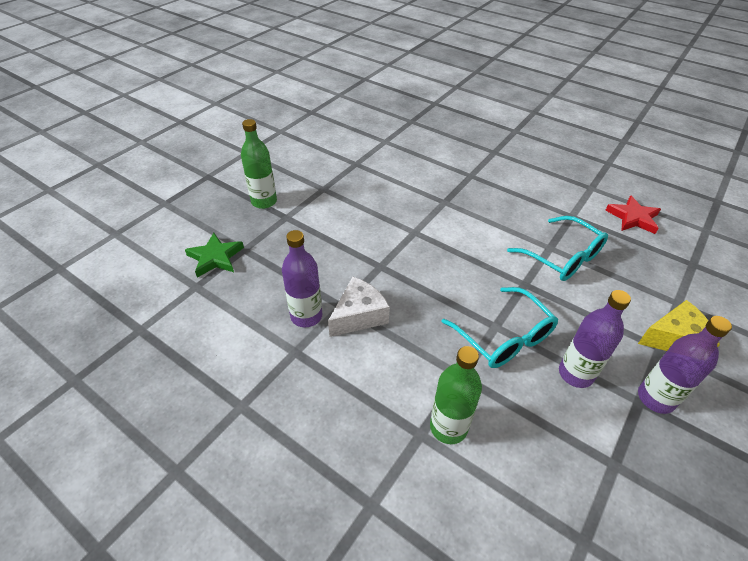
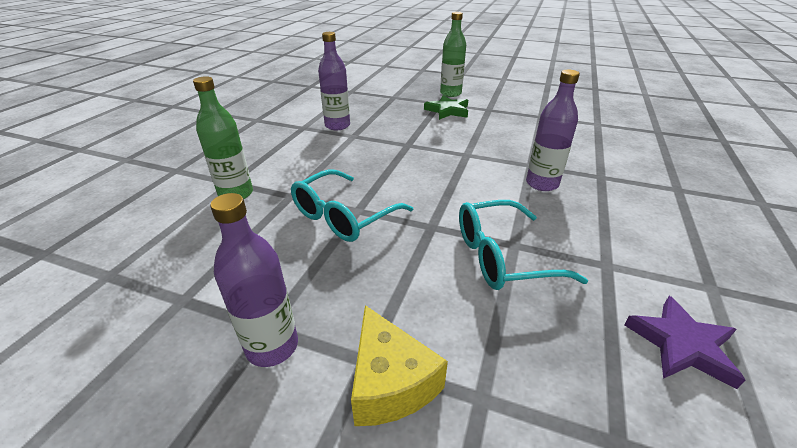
camera: 75 degrees right, 10 degrees down
(215, 257) = (380, 91): green star -> green star (448, 110)
(359, 315) = (345, 143): white cheese -> none
(563, 257) = (502, 256): turquoise glasses -> turquoise glasses turned 45 degrees clockwise
(575, 374) = (303, 269): purple bottle -> purple bottle (542, 184)
(633, 218) = (681, 344): red star -> purple star

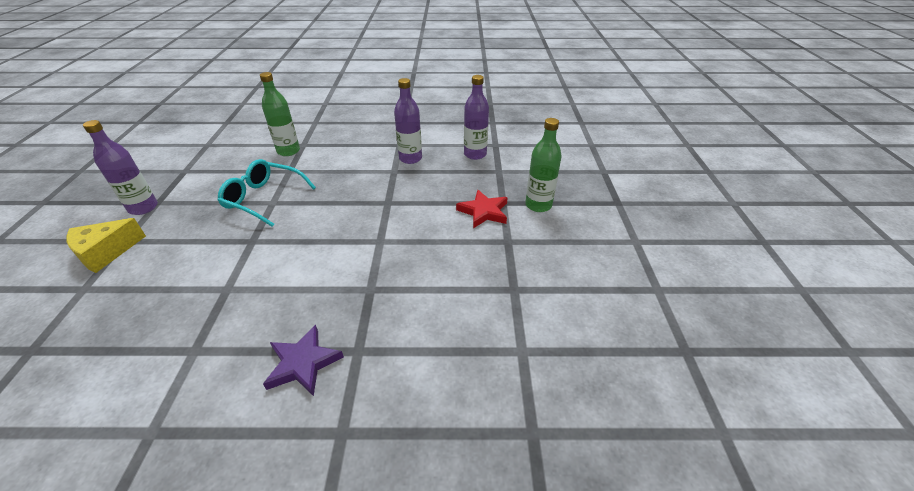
camera: 70 degrees right, 5 degrees up
(448, 110) = (484, 212): green star -> red star
(502, 256) = (211, 283): turquoise glasses -> none
(542, 184) = (330, 300): purple bottle -> purple bottle (475, 154)
(681, 344) = (91, 395): purple star -> purple star (303, 363)

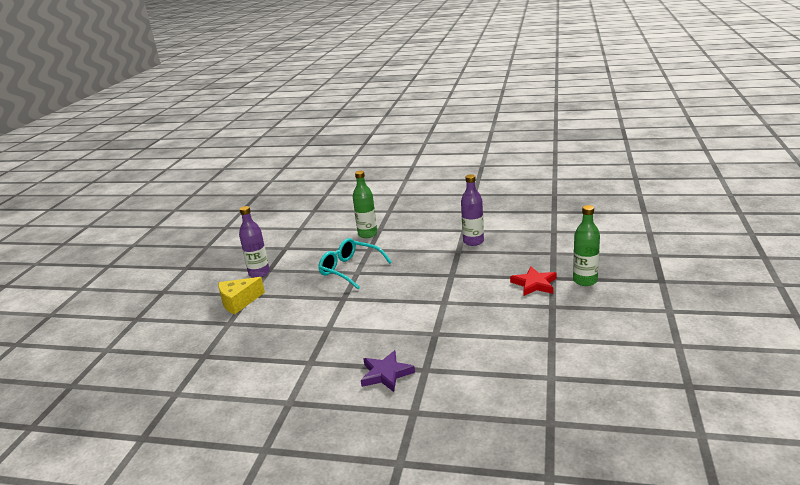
camera: 15 degrees right, 15 degrees down
(475, 154) = (533, 239): purple bottle -> none

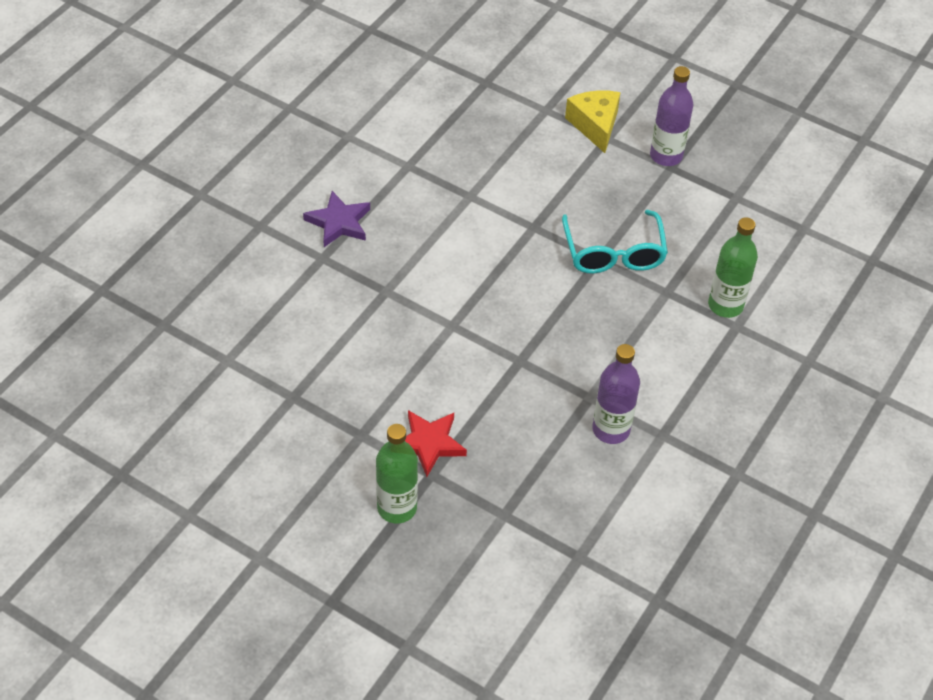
camera: 105 degrees right, 25 degrees up
(350, 269) = (613, 253): turquoise glasses -> turquoise glasses turned 120 degrees clockwise

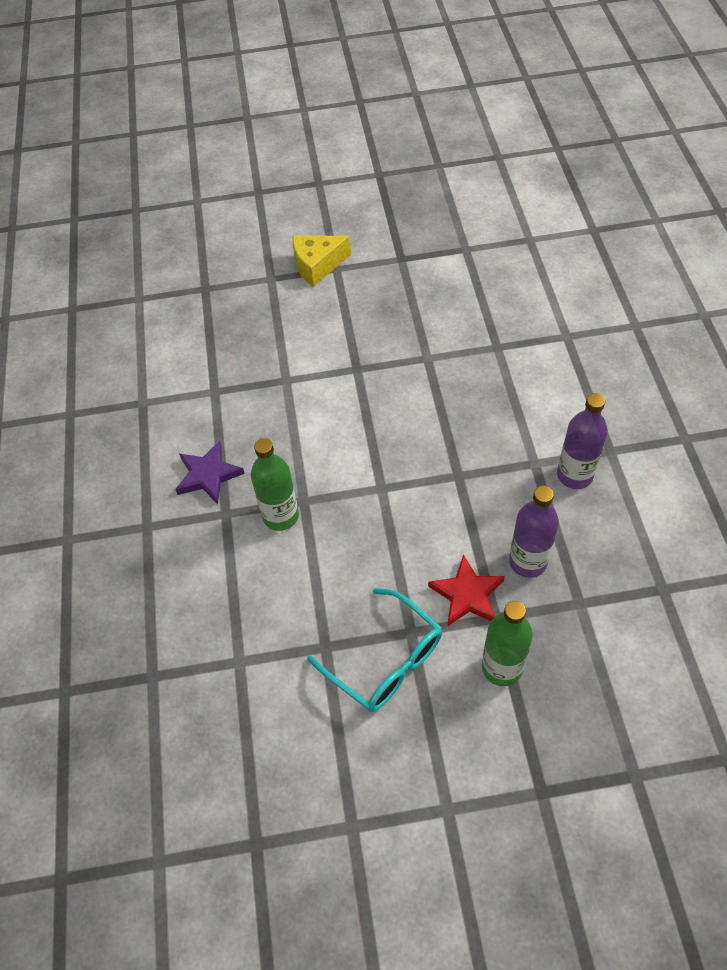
camera: 35 degrees left, 5 degrees up
(595, 125) = (317, 265): yellow cheese -> yellow cheese turned 60 degrees counterclockwise
(613, 253) = (432, 346): turquoise glasses -> turquoise glasses (386, 660)
(666, 156) = (389, 253): purple bottle -> purple bottle (528, 562)
(725, 305) = (543, 327): green bottle -> green bottle (280, 516)

